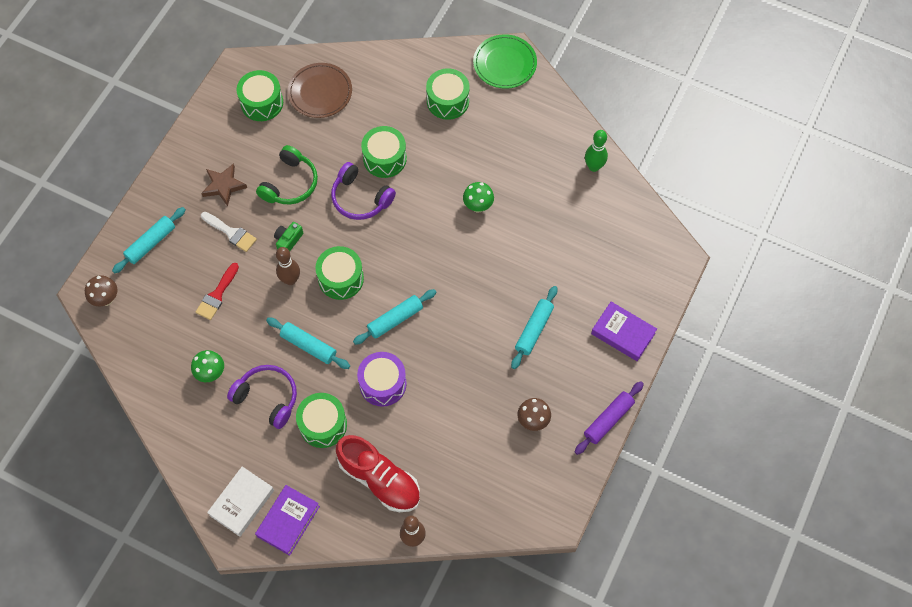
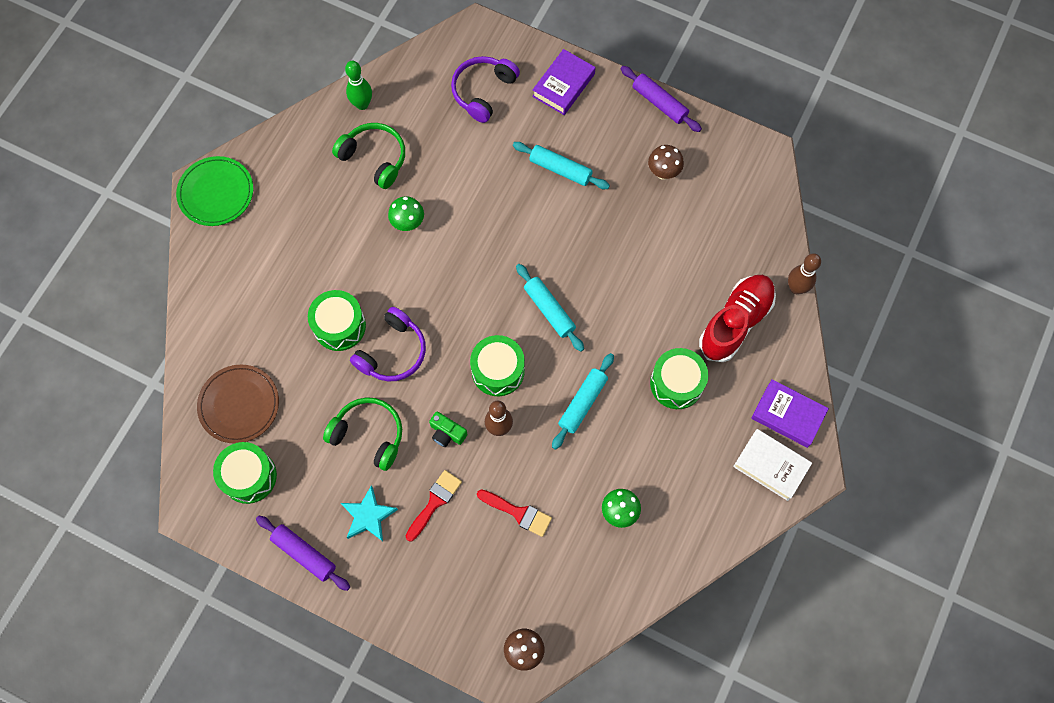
camera: 90 degrees left, 5 degrees up
(151, 243) = (447, 601): turquoise rolling pin -> none
(198, 143) = (304, 554): none -> purple rolling pin
(224, 186) = (368, 516): brown star -> turquoise star
(231, 233) = (435, 502): white brush -> red brush
(267, 398) = (647, 446): purple headphones -> purple headphones (483, 91)
(383, 384) = (626, 322): purple drum -> none
(447, 101) = (264, 256): green drum -> none
(540, 178) = (374, 158): none -> green headphones

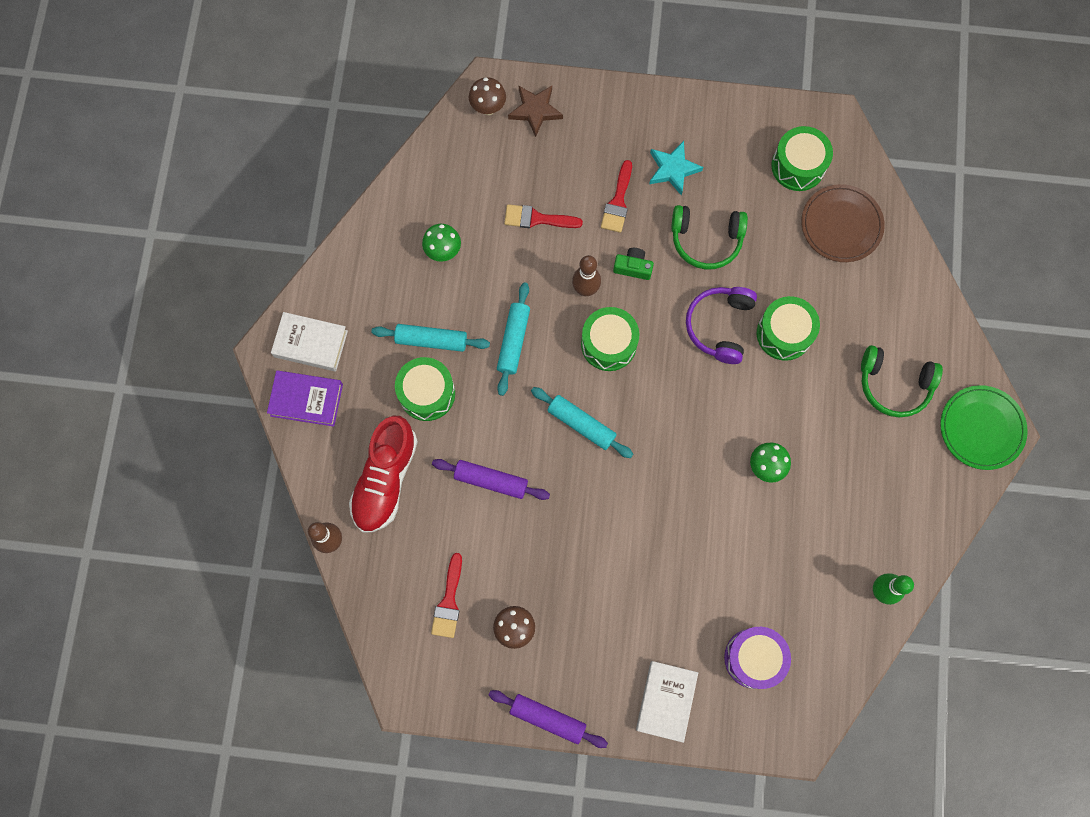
camera: 160 degrees right, 5 degrees up
(304, 554) = (715, 119): purple rolling pin -> purple rolling pin (491, 481)
(374, 158) = (836, 529): green headphones -> green headphones (894, 384)
(477, 629) = (535, 111): none -> brown star
(483, 91) = (754, 658): purple headphones -> purple drum
(560, 169) = (629, 590): turquoise rolling pin -> turquoise rolling pin (431, 340)
(563, 85) = (666, 701): purple book -> white book
(710, 209) = (449, 602): none -> red brush

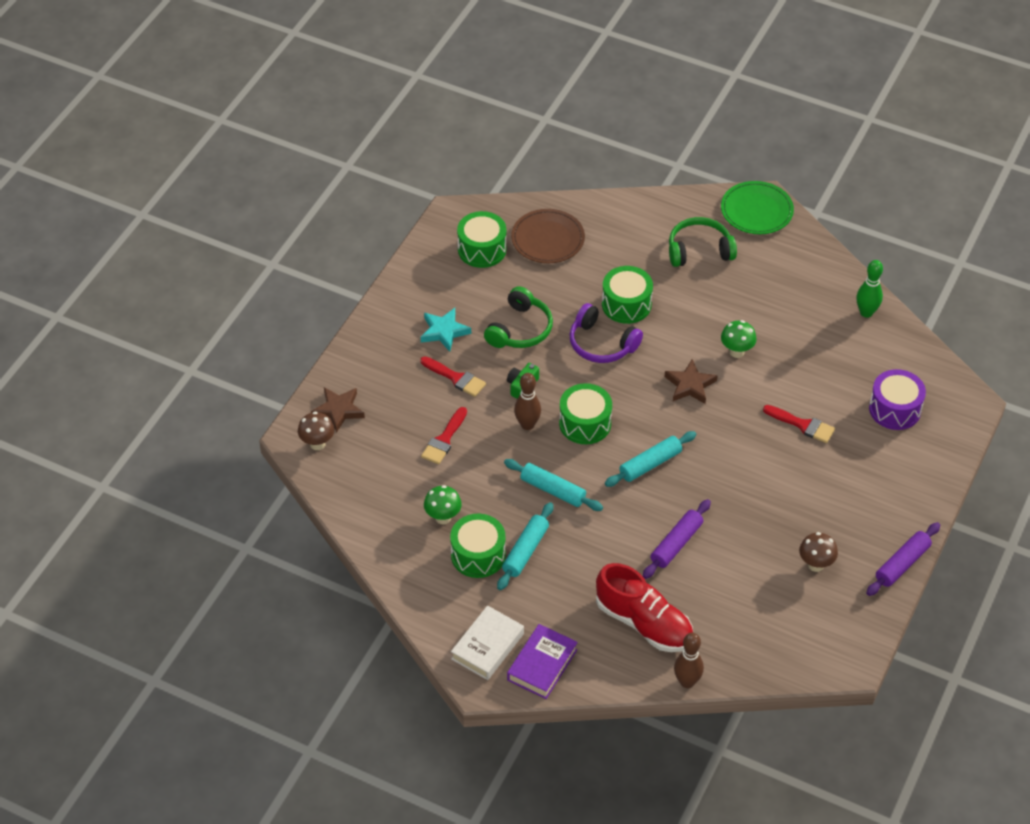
camera: 70 degrees left, 25 degrees down
(427, 393) = (575, 568): green drum -> green drum (478, 555)
(449, 602) = (775, 606): red brush -> red brush (803, 425)
(666, 701) = (912, 478): white book -> none
(700, 432) = (690, 385): none -> brown star
(894, 384) = (699, 250): green headphones -> green headphones turned 135 degrees counterclockwise

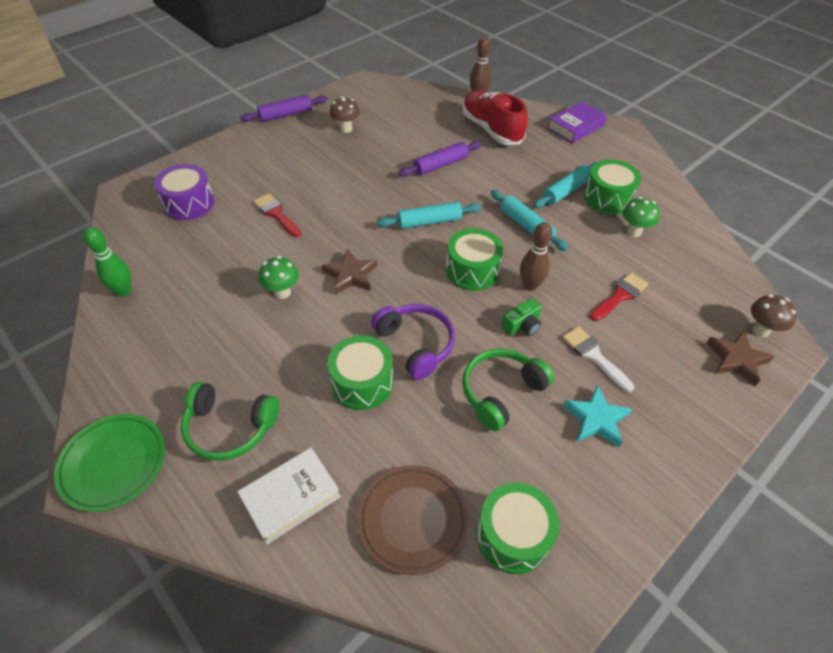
camera: 160 degrees left, 0 degrees up
(456, 378) = (593, 356): red brush -> white brush
(487, 646) = (614, 145): white book -> white book (291, 497)

